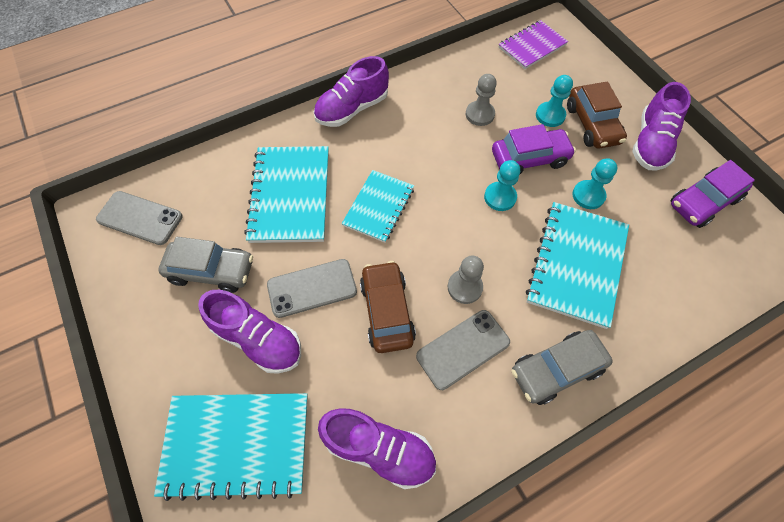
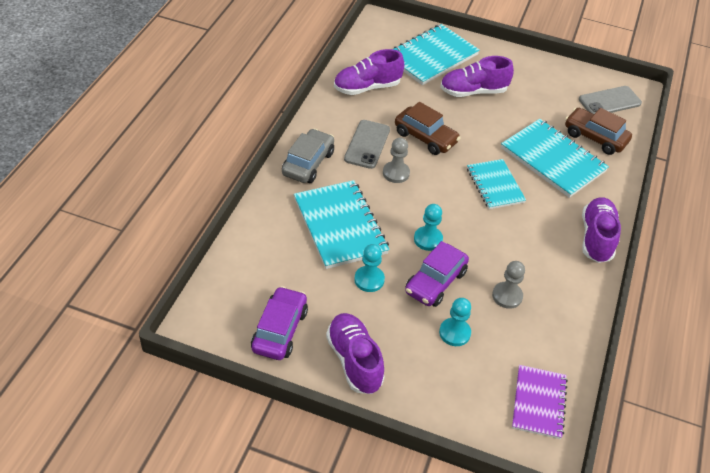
camera: 135 degrees right, 15 degrees down
(212, 270) = (537, 102): grey car -> none
(312, 288) = (477, 125): grey phone -> none
(592, 124) = (414, 347): brown car -> brown car (595, 137)

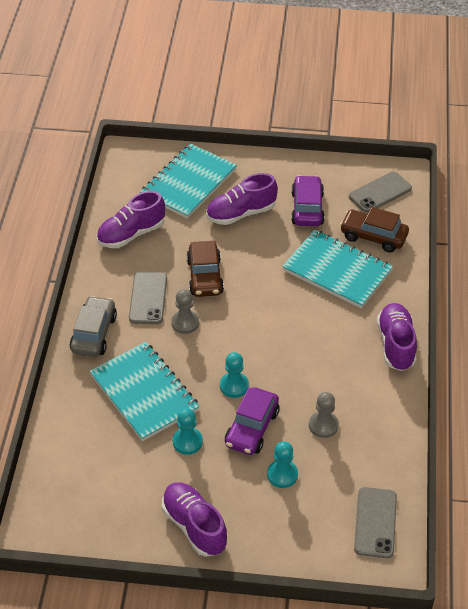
camera: 10 degrees left, 0 degrees up
(279, 330) = (115, 514): purple car -> purple car (307, 208)
(425, 137) = (205, 276): brown car -> brown car turned 60 degrees clockwise
(495, 185) = (286, 312): turquoise notebook -> none
(539, 403) = (375, 522): purple notebook -> grey phone

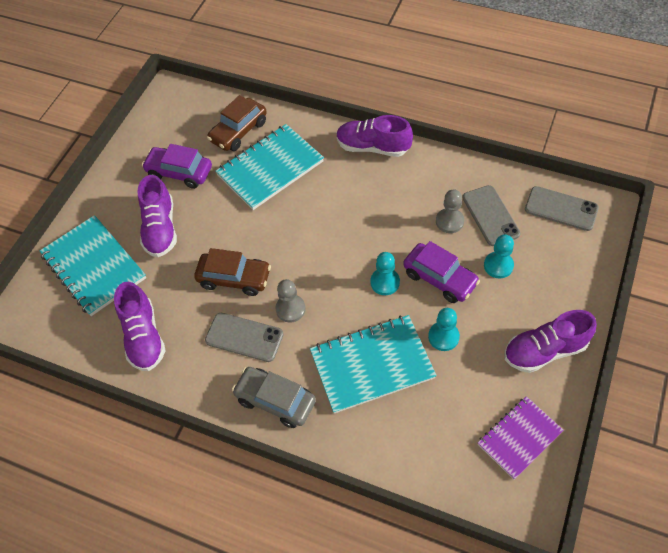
camera: 70 degrees left, 10 degrees up
(98, 516) = (519, 438): none -> purple notebook
(380, 192) = (186, 113): grey phone -> grey phone (490, 215)

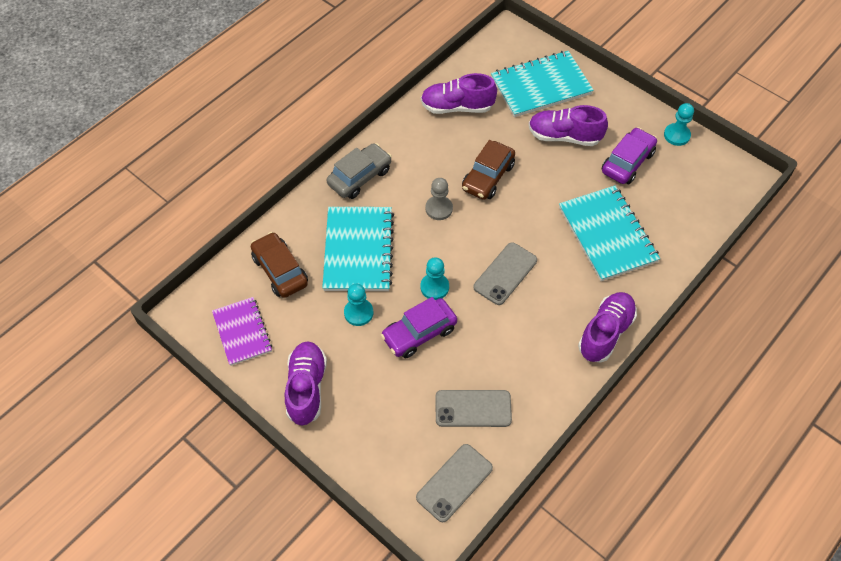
camera: 105 degrees right, 0 degrees up
(239, 131) = (667, 221): brown car -> brown car (280, 271)
(244, 337) = (426, 170): grey phone -> grey phone (505, 274)
(449, 221) = (481, 367): grey pawn -> none
(498, 265) = (411, 389): turquoise pawn -> turquoise pawn (676, 135)

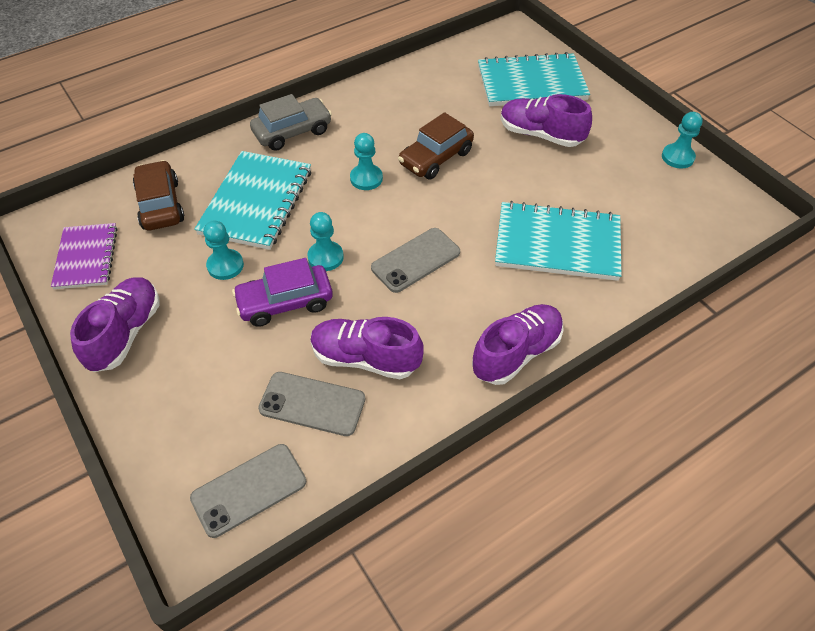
camera: 15 degrees right, 5 degrees down
(439, 209) = (366, 178): grey pawn -> turquoise pawn
(457, 107) = (429, 86): purple shoe -> purple shoe (365, 358)
(607, 234) = (557, 243): turquoise notebook -> turquoise notebook turned 75 degrees counterclockwise
(627, 162) = (607, 173): purple car -> none

